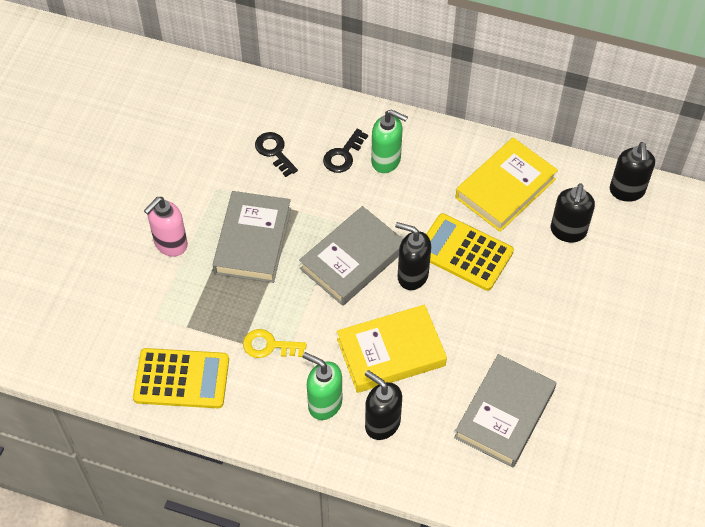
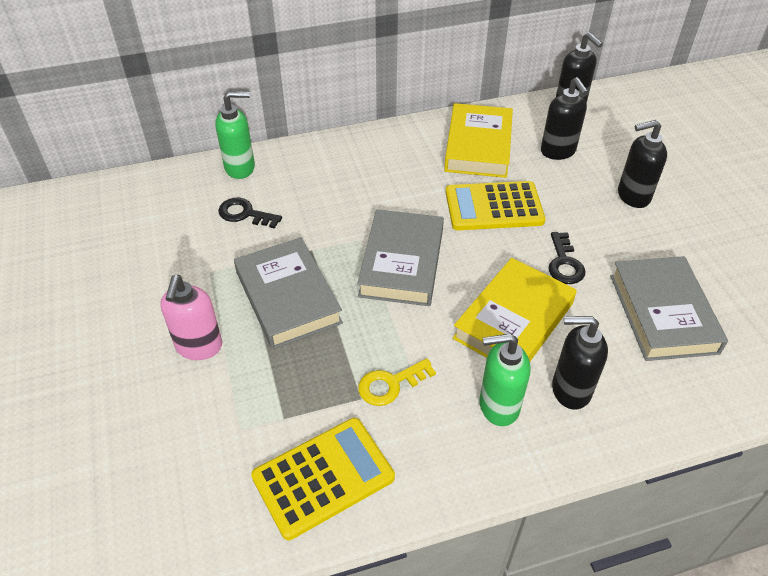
camera: 35 degrees left, 10 degrees down
(343, 155) = (314, 186): black key -> black key (564, 263)
(386, 160) = (358, 173): green soap dispenser -> green soap dispenser (240, 168)
(412, 275) = (468, 247): black soap dispenser -> black soap dispenser (633, 196)

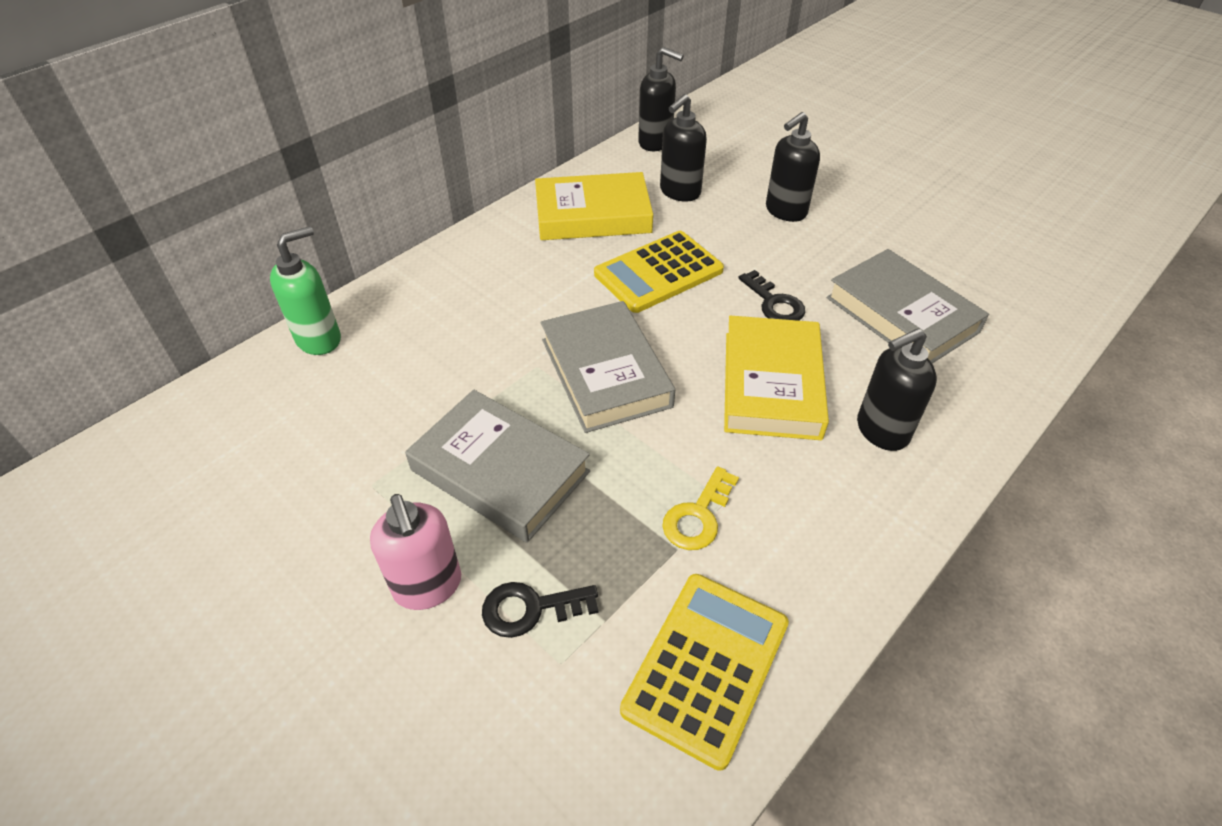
camera: 30 degrees left, 0 degrees up
(245, 214) = (367, 393): black key -> black key (530, 609)
(478, 146) = (593, 214): yellow book -> yellow book turned 75 degrees counterclockwise
(498, 406) = (827, 483): green soap dispenser -> none
(558, 151) = (679, 192): black soap dispenser -> black soap dispenser turned 90 degrees clockwise

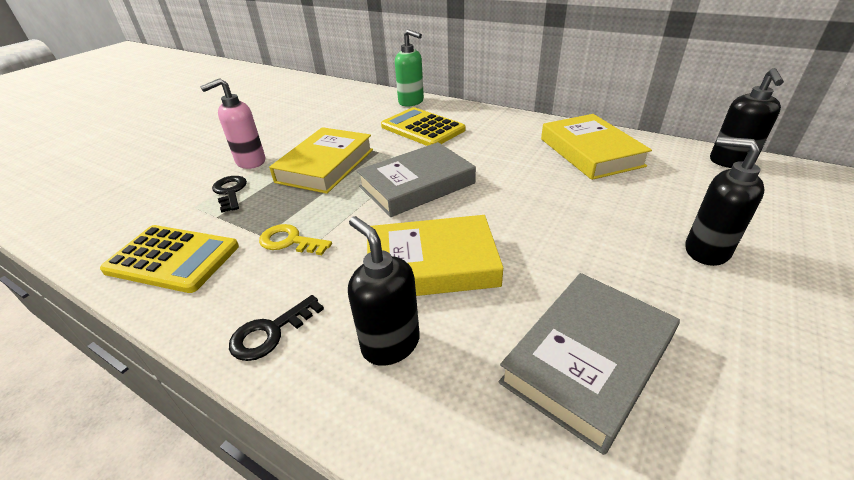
camera: 80 degrees right, 10 degrees down
(500, 471) = (325, 165): grey book -> yellow book
(658, 272) = (541, 190): yellow calculator -> yellow calculator (422, 128)
(679, 192) = (665, 184): black soap dispenser -> none
(774, 303) = (543, 256): black key -> black key (270, 332)

